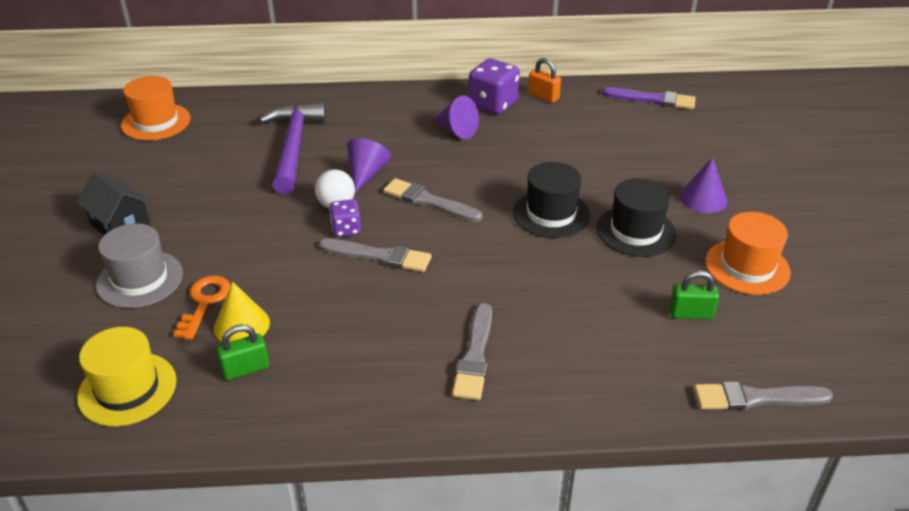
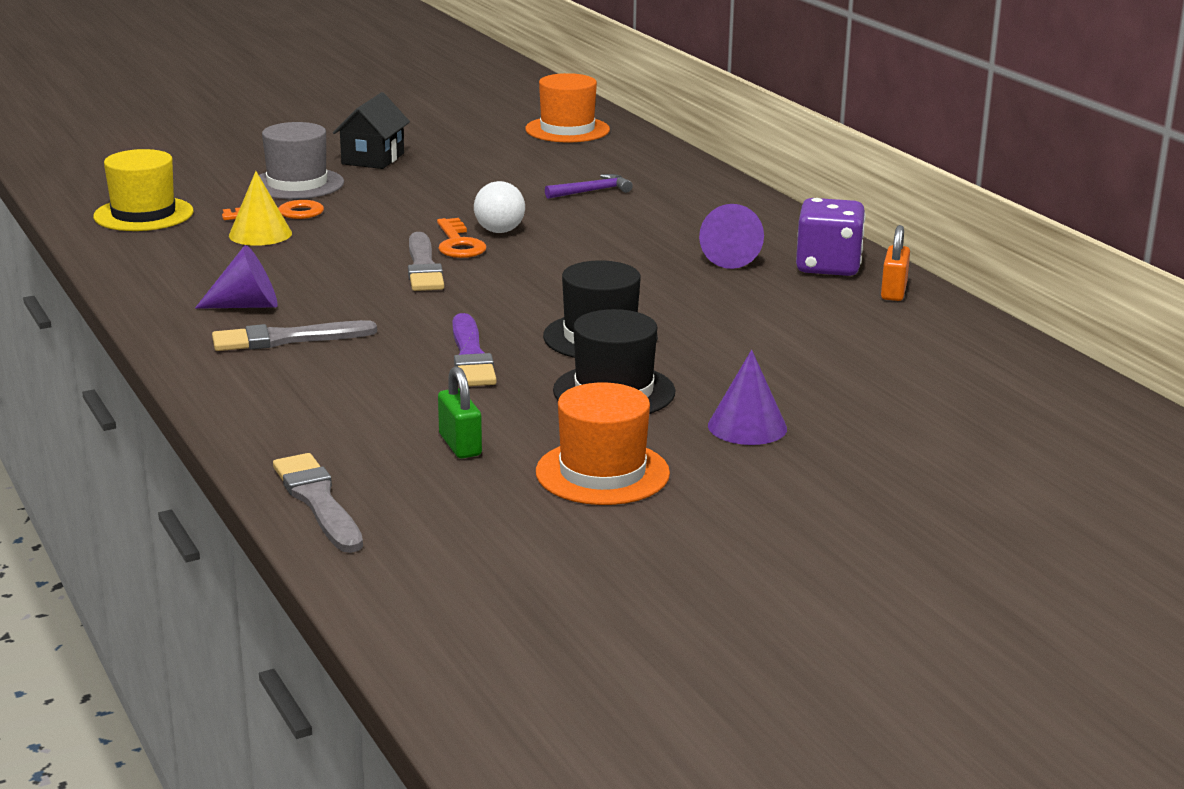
camera: 65 degrees right, 15 degrees down
(245, 369) = (198, 249): green padlock -> none
(293, 147) = (592, 191): purple hammer -> purple hammer, size x0.47
(346, 229) = (458, 244): purple dice -> orange key
(366, 173) = (578, 232): purple cone -> purple cone (247, 305)
(429, 201) = (555, 271): grey brush -> none
(653, 99) = (993, 362): purple brush -> purple brush (471, 356)

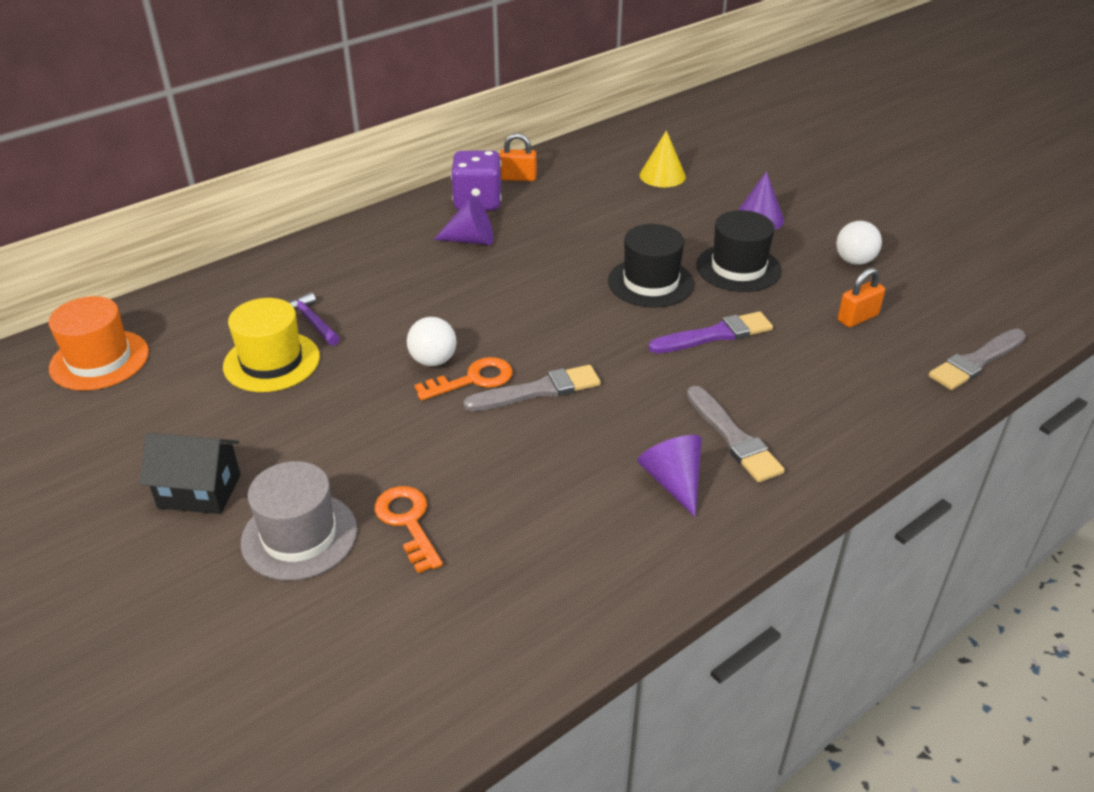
camera: 100 degrees left, 15 degrees up
(143, 214) = (430, 653): yellow hat -> yellow hat (271, 362)
(260, 234) = (477, 524): yellow cone -> yellow cone (662, 176)
(460, 445) = (857, 318): green padlock -> orange padlock
(602, 473) = (854, 261): orange hat -> white ball

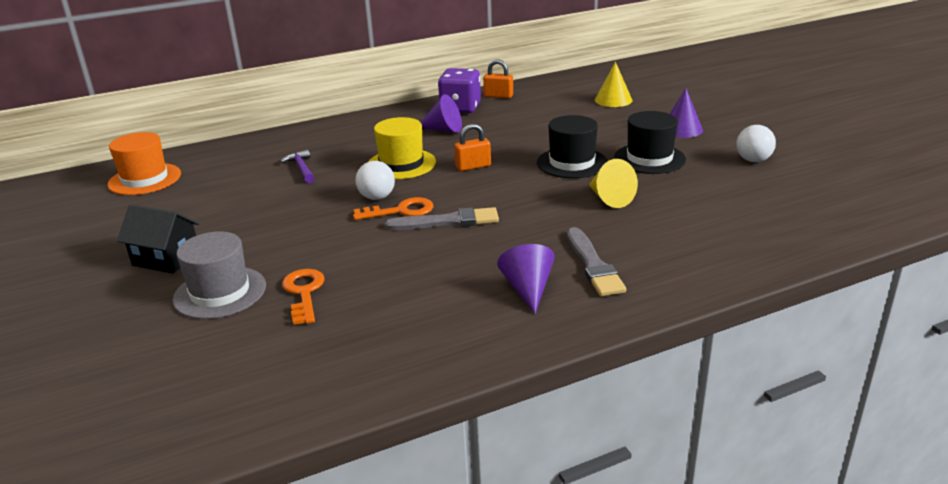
camera: 15 degrees right, 10 degrees down
(271, 362) = (260, 189): yellow hat -> yellow hat (401, 164)
(715, 335) = (609, 198): purple brush -> yellow cone
(857, 318) = (739, 196): orange padlock -> orange padlock (473, 166)
(976, 362) = (838, 233): grey brush -> none

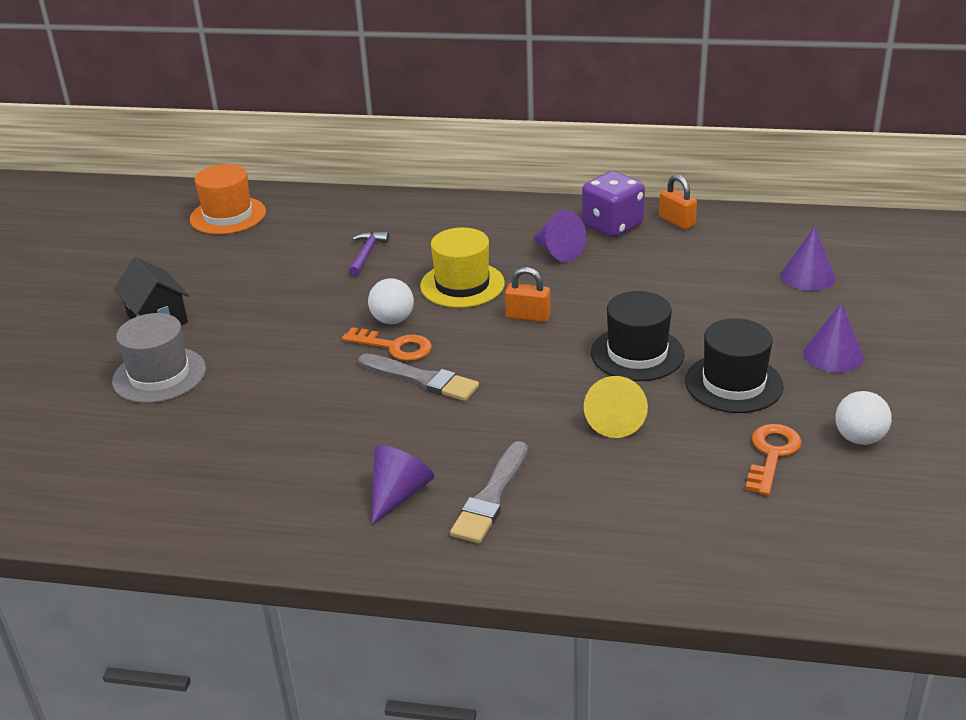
camera: 35 degrees right, 5 degrees up
(304, 293) = (217, 406): orange key -> orange key (772, 454)
(613, 100) = (808, 276): yellow cone -> purple cone

